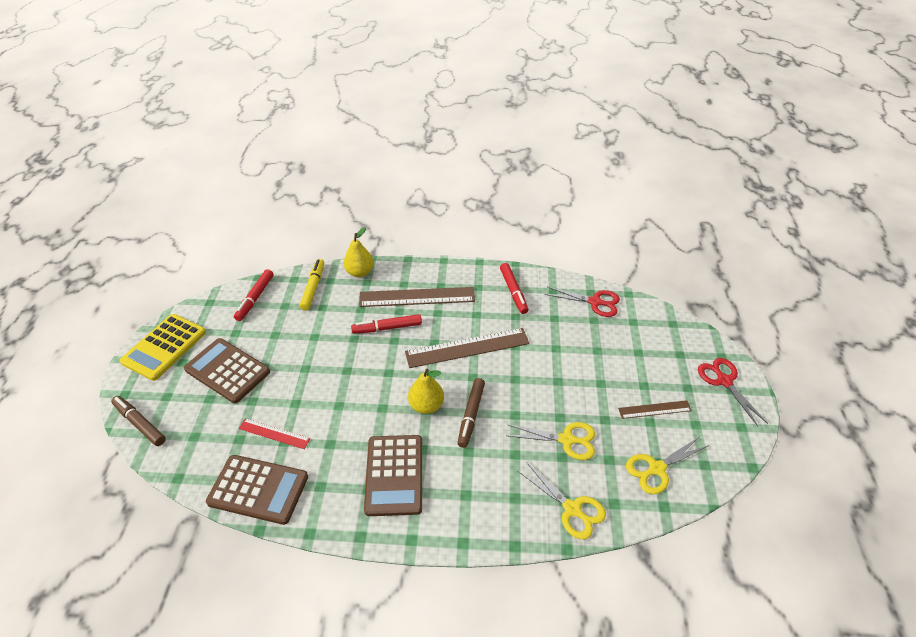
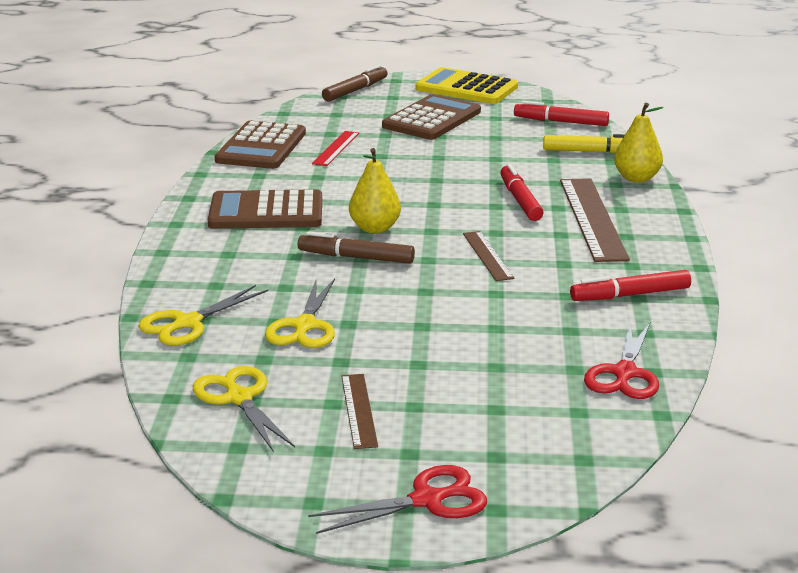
camera: 90 degrees right, 20 degrees down
(467, 347) = (488, 255): brown ruler -> brown ruler, size x0.54

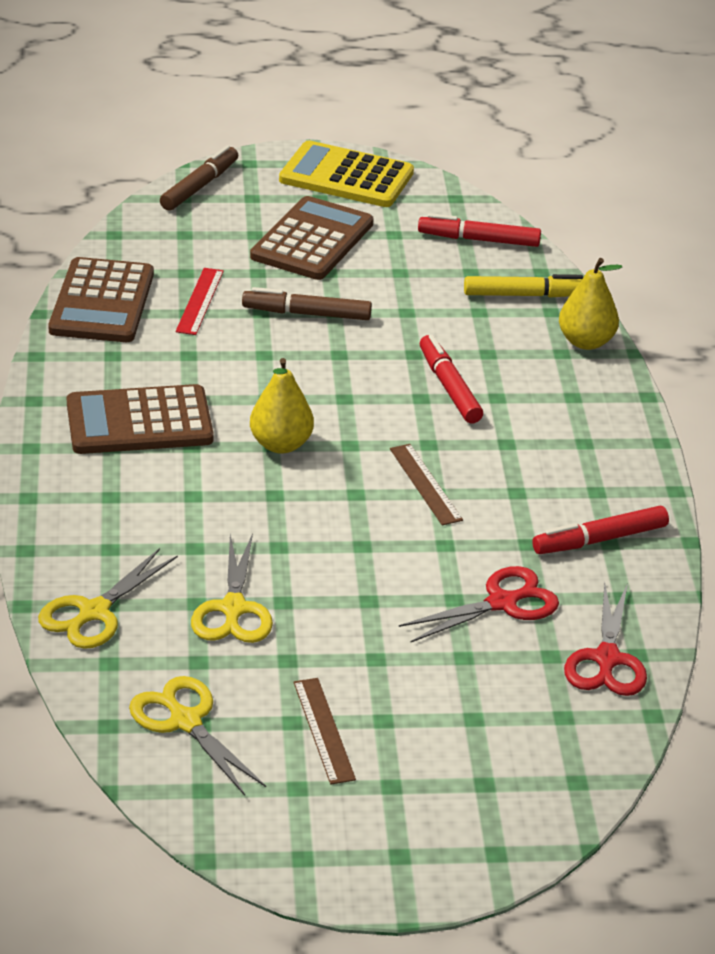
camera: 10 degrees left, 10 degrees up
(356, 257) = (268, 495): brown marker -> brown marker (306, 314)
(427, 500) = (422, 847): red scissors -> red scissors (502, 603)
(592, 218) = (540, 415): brown ruler -> none

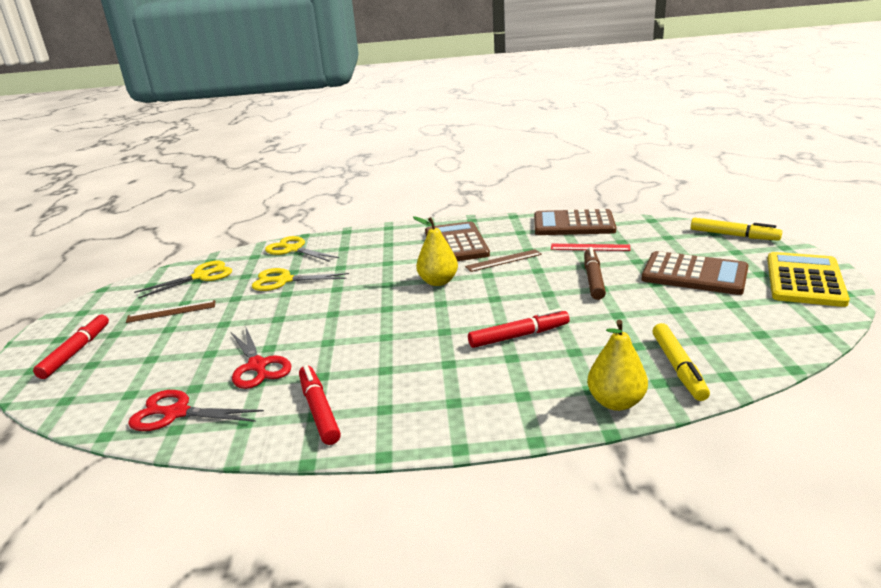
camera: 95 degrees right, 10 degrees down
(200, 186) = (733, 235): brown marker -> yellow marker
(425, 484) = (396, 332): brown ruler -> brown ruler (503, 260)
(478, 240) = (757, 341): red marker -> red marker (76, 351)

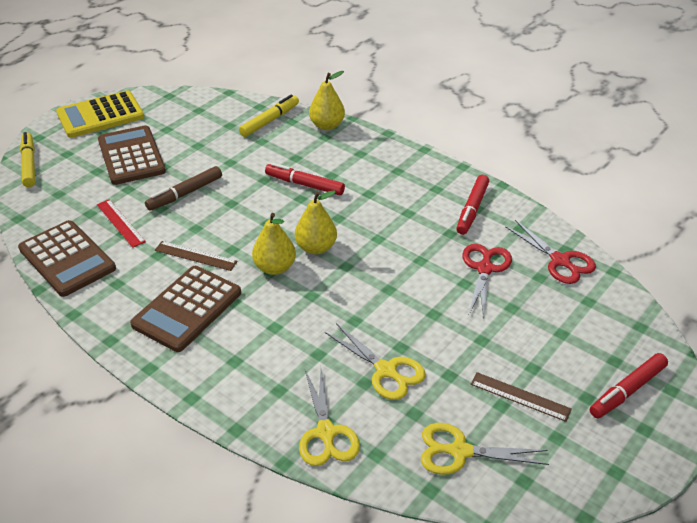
camera: 140 degrees left, 15 degrees up
(428, 305) = (316, 247): none -> yellow pear

